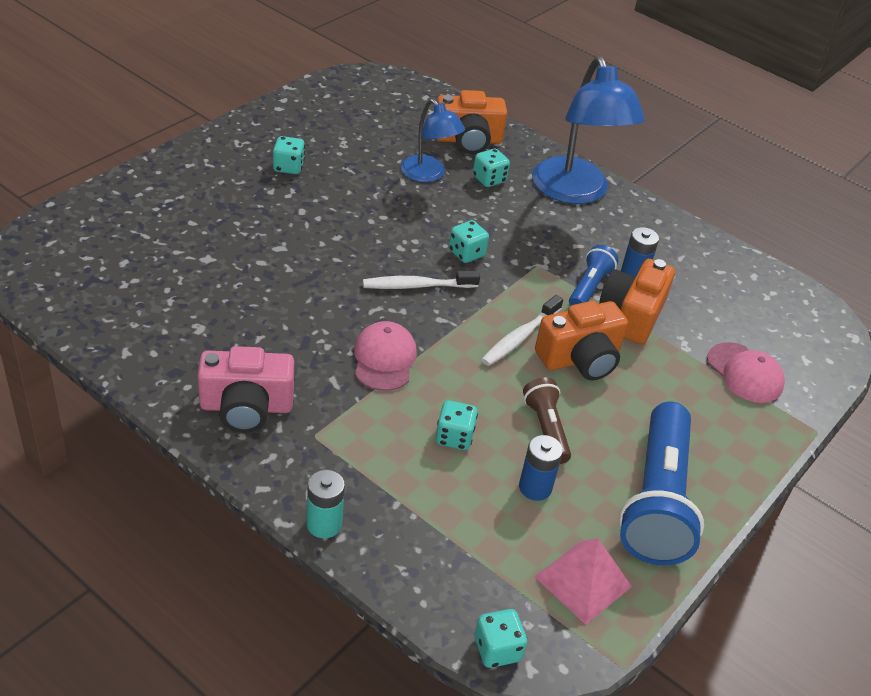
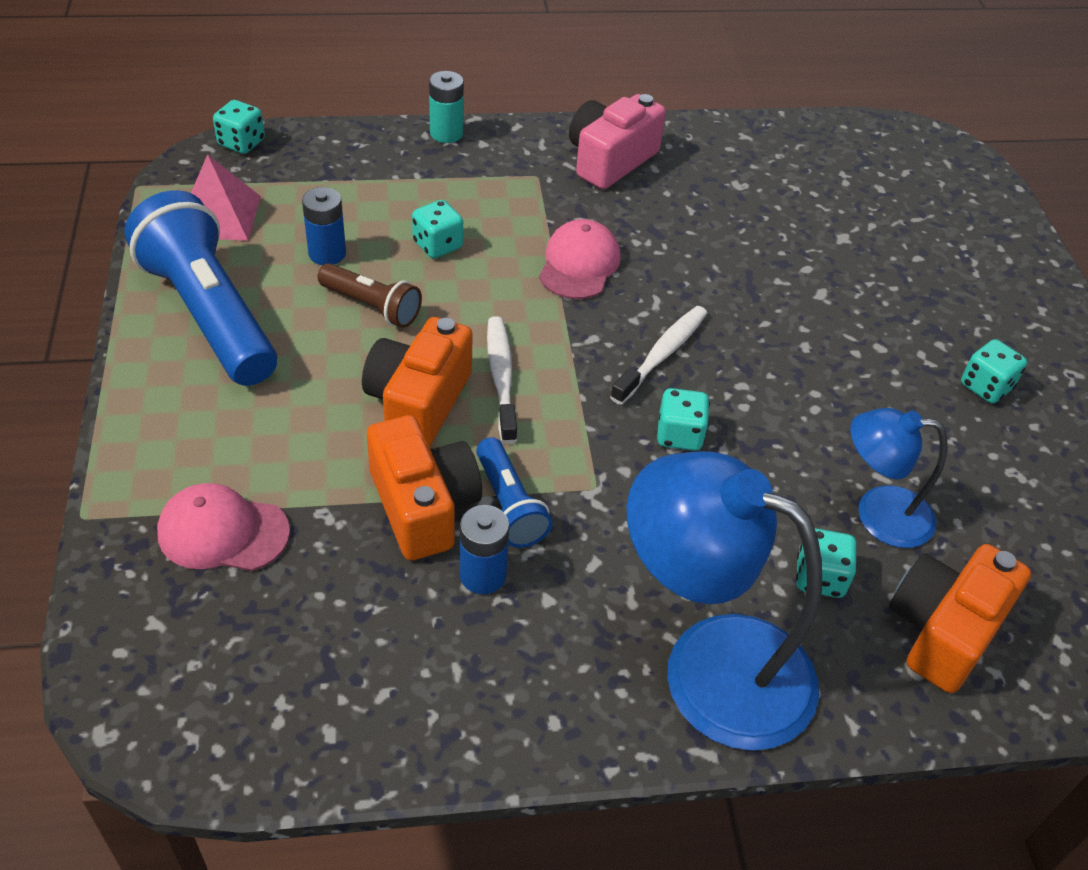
camera: 135 degrees right, 5 degrees up
(384, 359) = (579, 264): pink cap -> pink cap turned 120 degrees counterclockwise

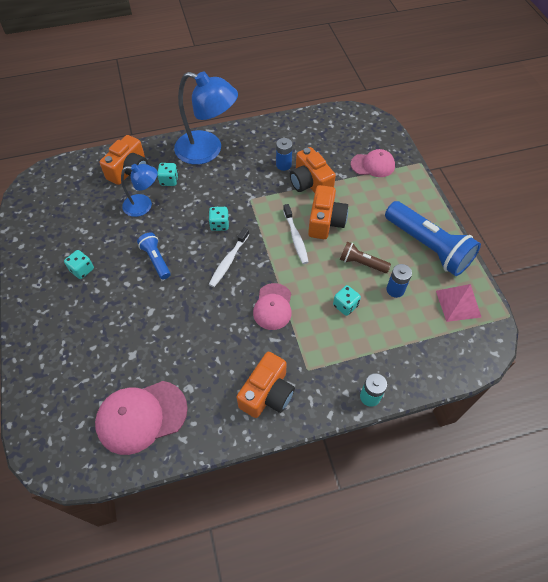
camera: 175 degrees right, 10 degrees up
(241, 143) = (479, 361): turquoise dice -> none
(509, 505) = (280, 188): blue flashlight -> blue flashlight (156, 260)
(610, 160) = (267, 393): pink camera -> orange camera
(812, 166) = (141, 416): none -> pink cap

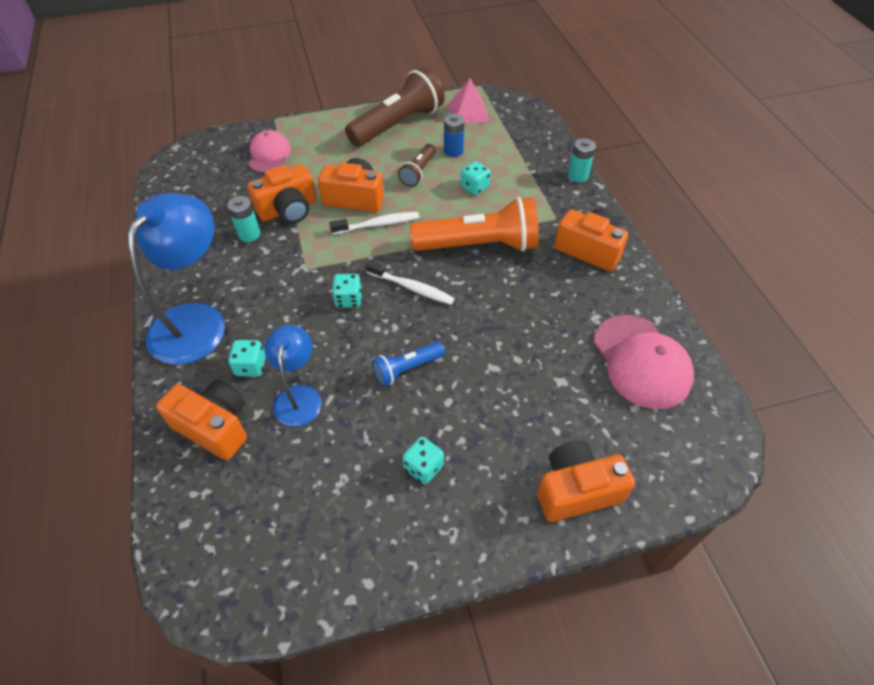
camera: 90 degrees left, 5 degrees down
(46, 355) = (576, 490): none -> orange camera
(273, 307) = (479, 245): pink cap -> orange flashlight
(283, 165) = (249, 234): blue battery -> turquoise battery
(428, 247) = (398, 124): blue flashlight -> brown flashlight

